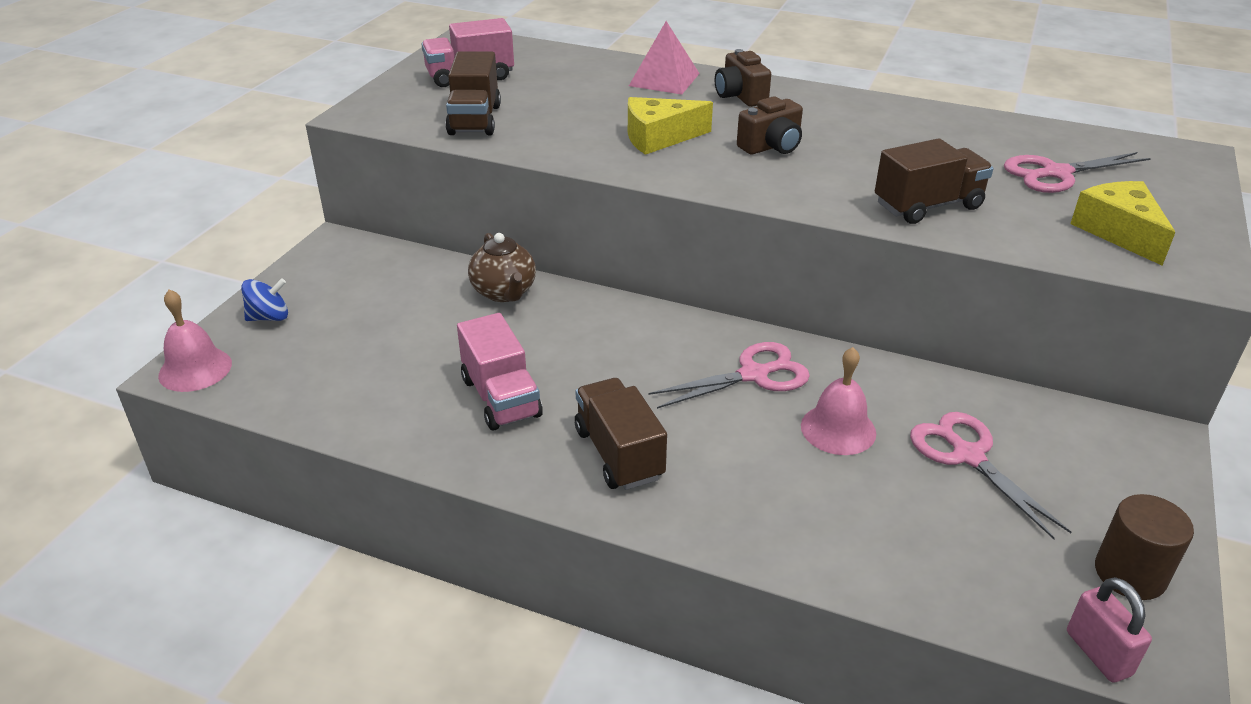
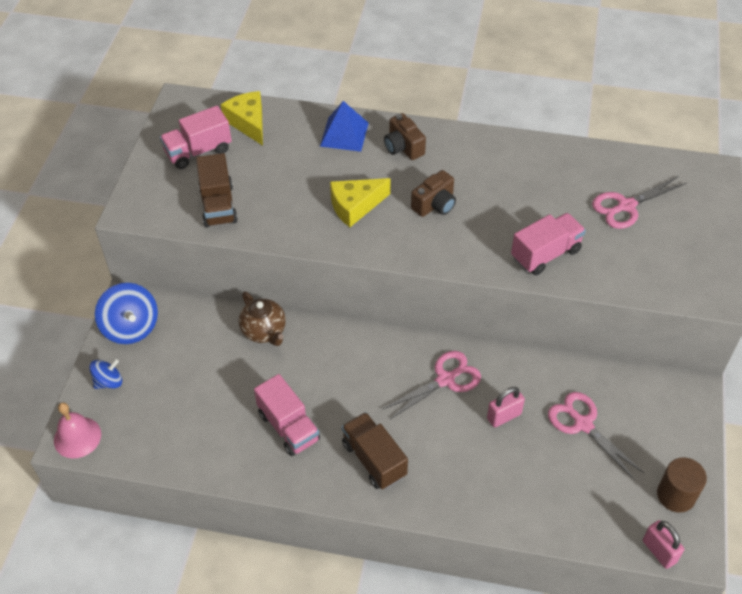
camera: 10 degrees left, 15 degrees up
(326, 268) = (131, 327): none -> blue spinning top
(664, 79) = (344, 134): pink pyramid -> blue pyramid
(838, 429) = (504, 416): pink bell -> pink padlock
(928, 206) = (545, 254): brown truck -> pink truck
(1118, 232) = (665, 262): yellow cheese -> yellow cheese (248, 123)

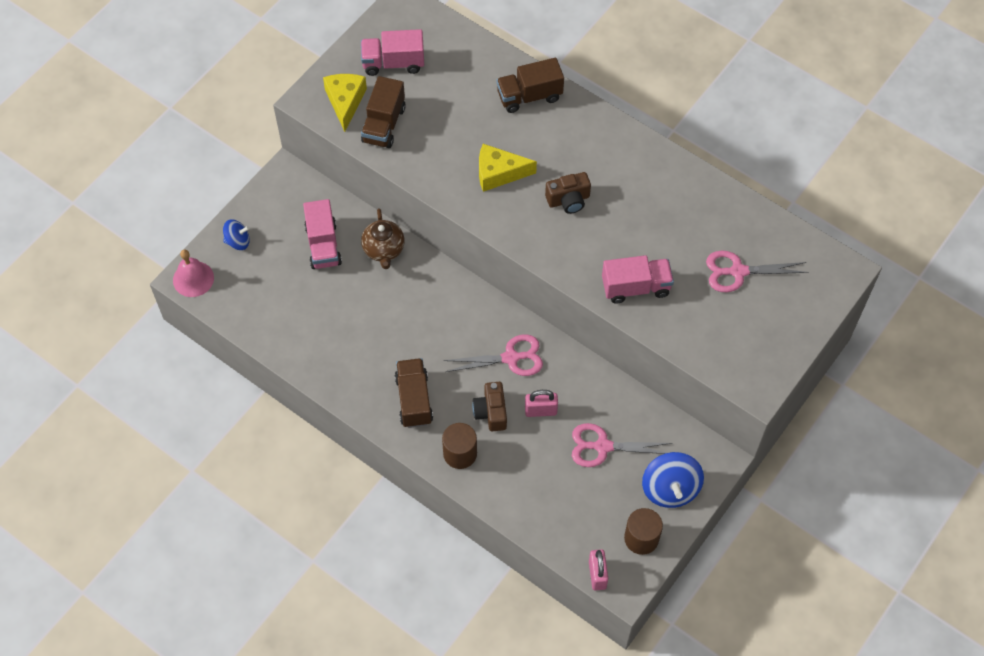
camera: 25 degrees right, 10 degrees up
(131, 327) = (277, 199): blue spinning top -> blue spinning top (670, 489)
(248, 123) = (451, 50): yellow cheese -> yellow cheese (345, 102)
(288, 427) = (361, 342): pink truck -> pink truck (323, 245)
(344, 134) = (529, 96): blue pyramid -> brown truck
(403, 147) = (574, 131): brown camera -> brown camera (491, 412)
(451, 492) = (460, 453): none -> brown cylinder
(583, 424) = (602, 446): pink scissors -> pink scissors turned 75 degrees counterclockwise

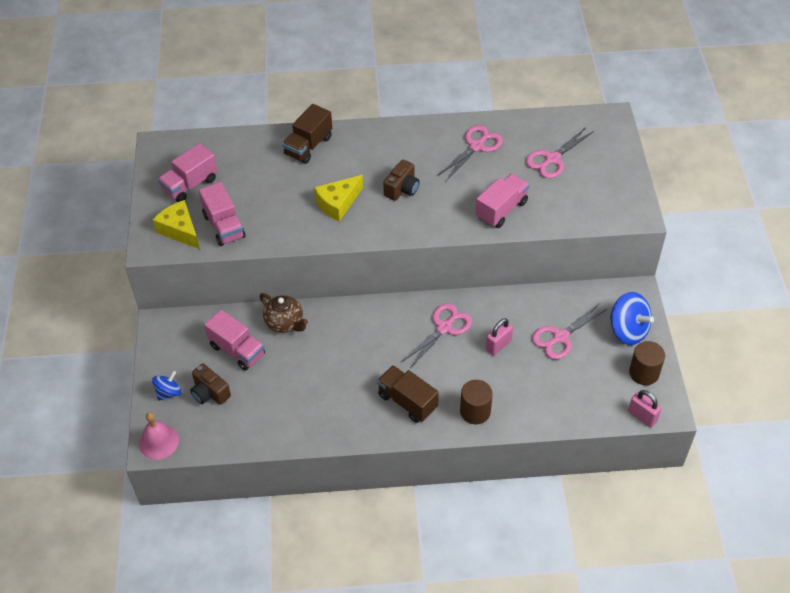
camera: 40 degrees left, 10 degrees down
(384, 124) = (224, 226): brown truck -> pink truck
(491, 412) = (467, 370): brown camera -> brown camera (210, 393)
(680, 206) = (476, 146): none -> pink scissors

